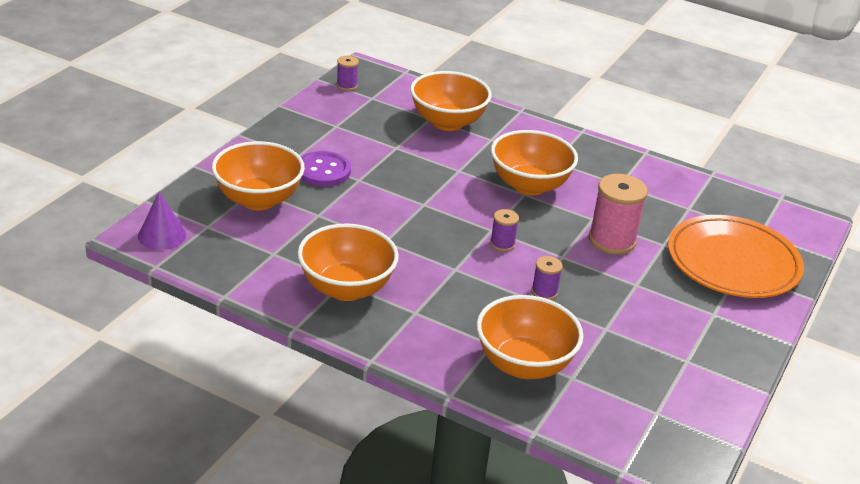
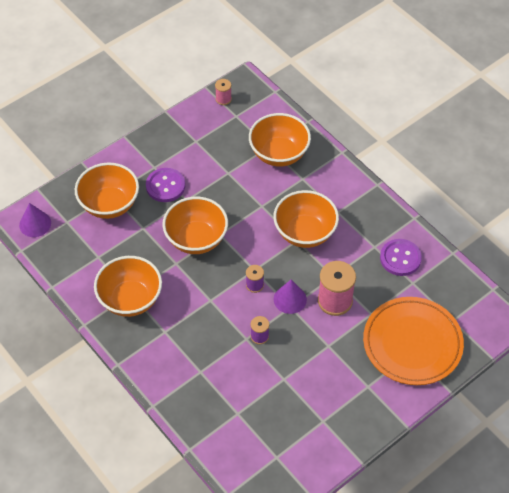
camera: 25 degrees right, 20 degrees up
(347, 86) = (223, 99): purple spool -> pink spool
(524, 364) = (212, 394): orange bowl -> orange bowl (196, 239)
(556, 249) = (290, 299): none -> purple cone
(658, 189) = (400, 258): none -> purple button

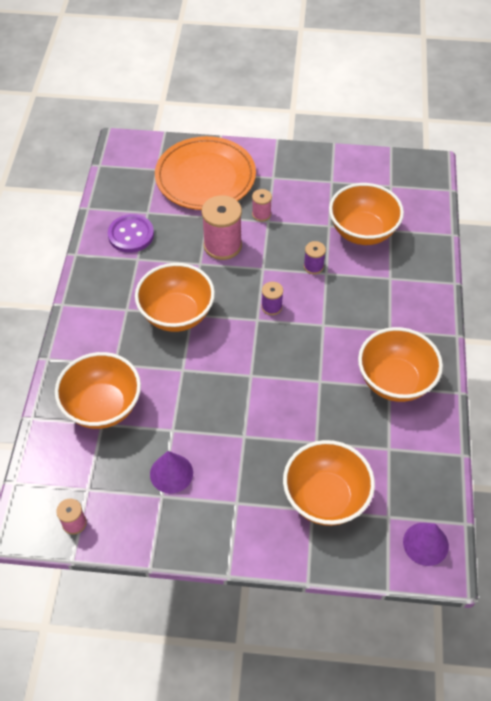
camera: 135 degrees left, 0 degrees up
(165, 186) = (248, 469): purple button -> none
(196, 239) = (277, 388): orange bowl -> orange bowl (362, 232)
(290, 299) = (256, 274): purple cone -> purple cone (171, 473)
(339, 347) = (261, 214): none -> pink spool

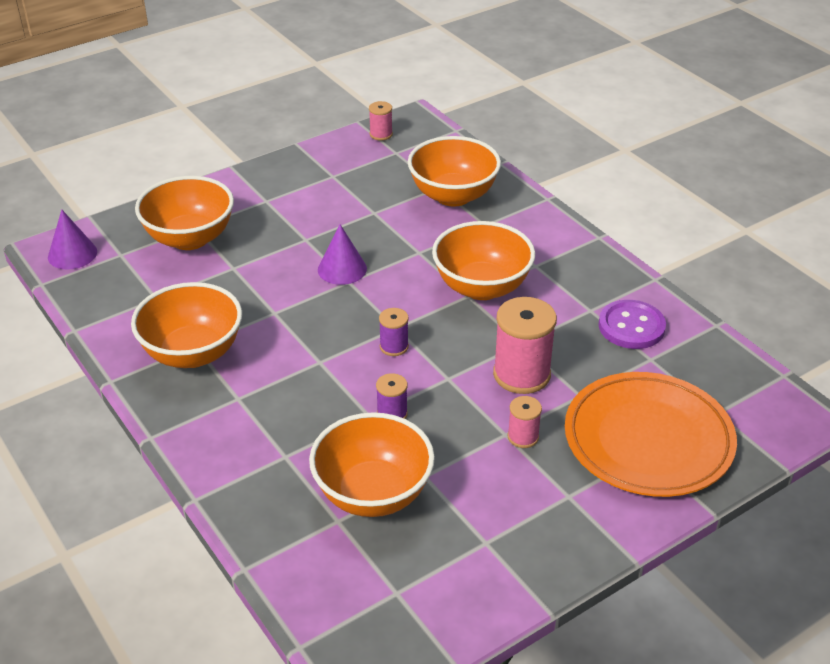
camera: 140 degrees right, 15 degrees down
(171, 473) = (341, 189): purple cone -> purple cone (342, 269)

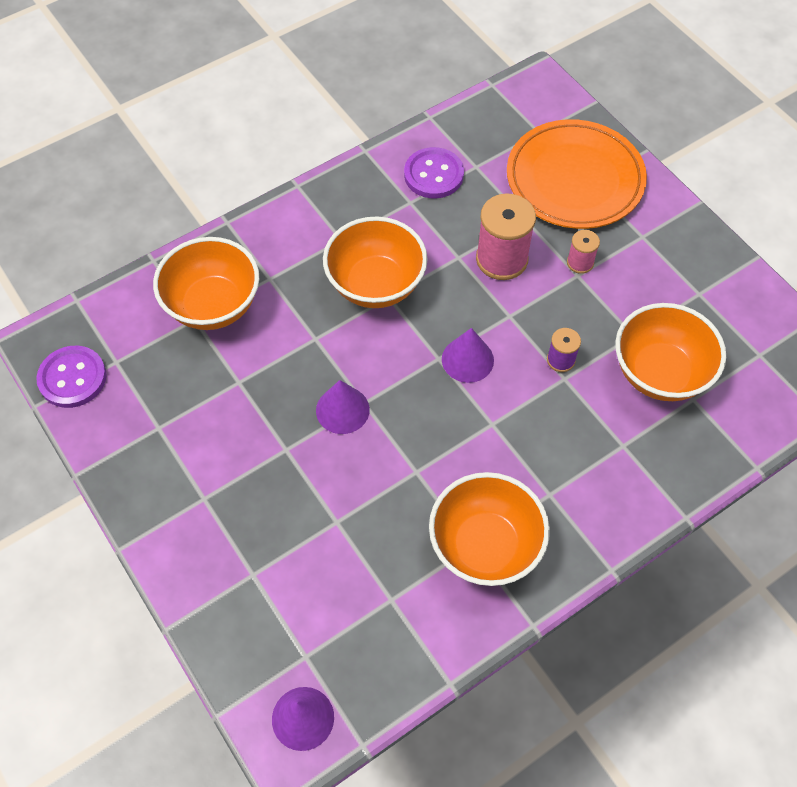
camera: 90 degrees left, 20 degrees up
(190, 238) = (277, 577): orange bowl -> none
(381, 134) = (72, 378): pink spool -> purple button
(394, 346) = (467, 359): purple spool -> purple cone

